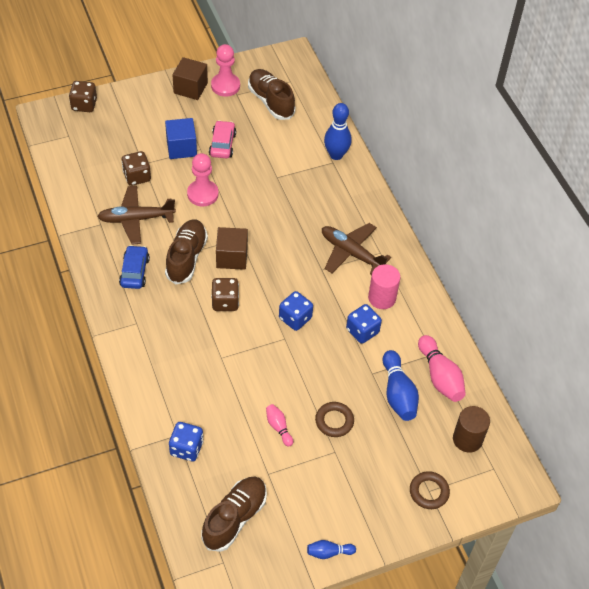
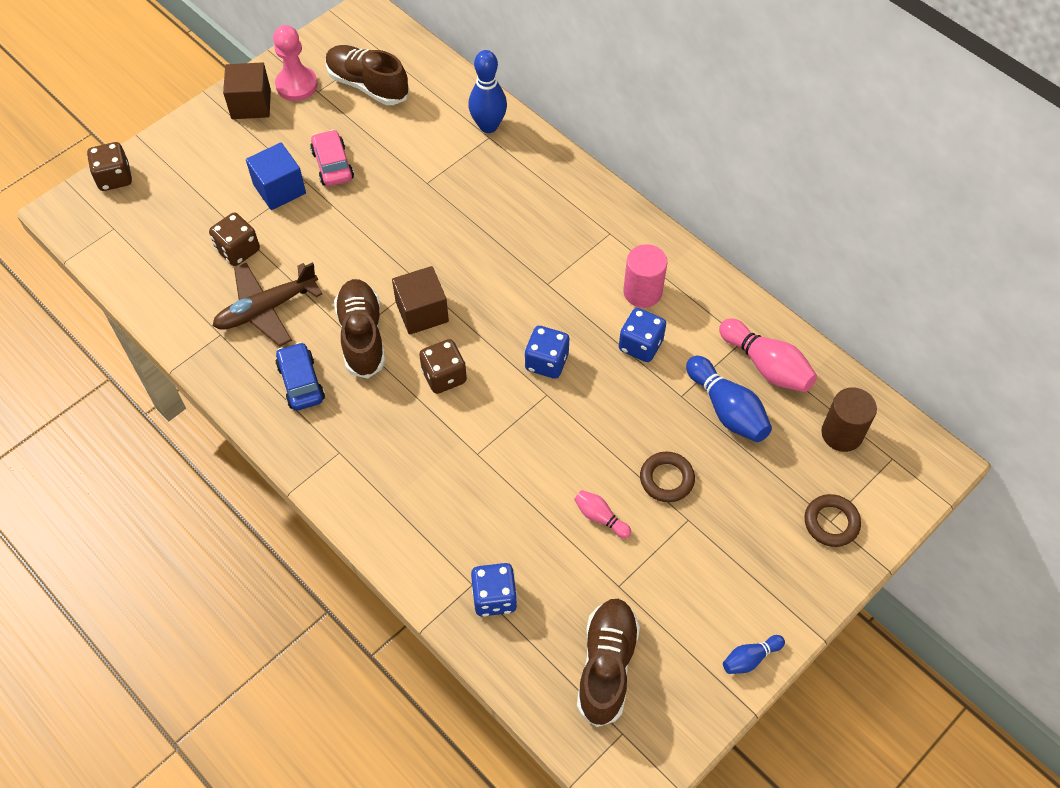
camera: 20 degrees left, 5 degrees up
(202, 194) = (340, 241): pink pawn -> none
(351, 253) = (573, 248): brown plane -> none

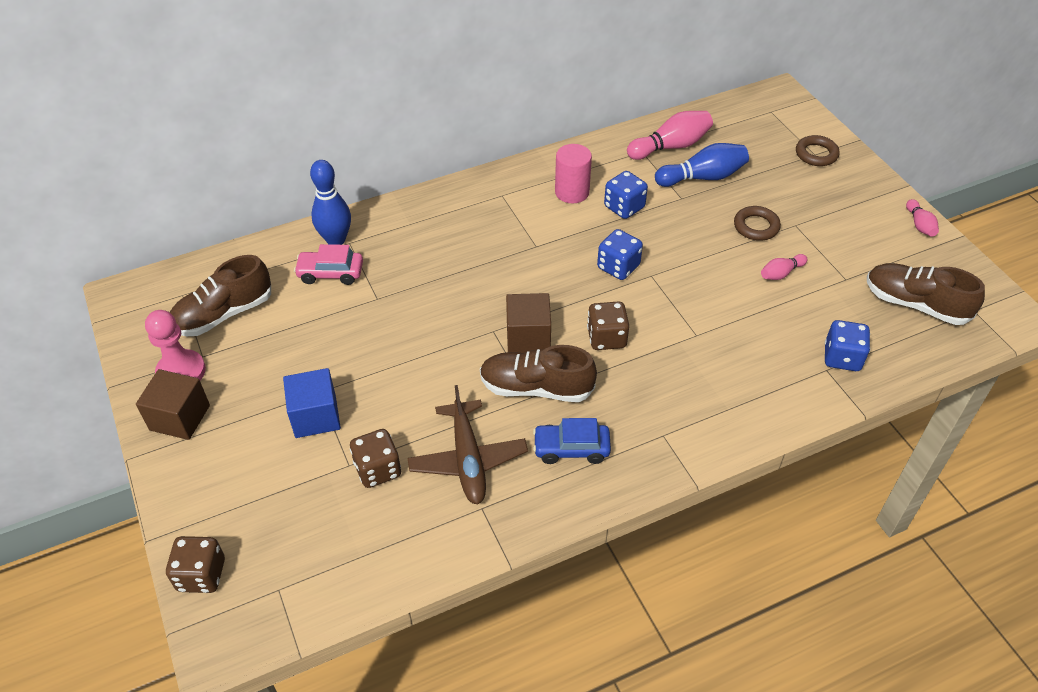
camera: 70 degrees left, 10 degrees down
(332, 165) = (311, 365): pink car -> pink car (330, 273)
(750, 658) = (919, 225): blue bowling pin -> pink bowling pin
(842, 434) = (743, 128): brown cylinder -> none

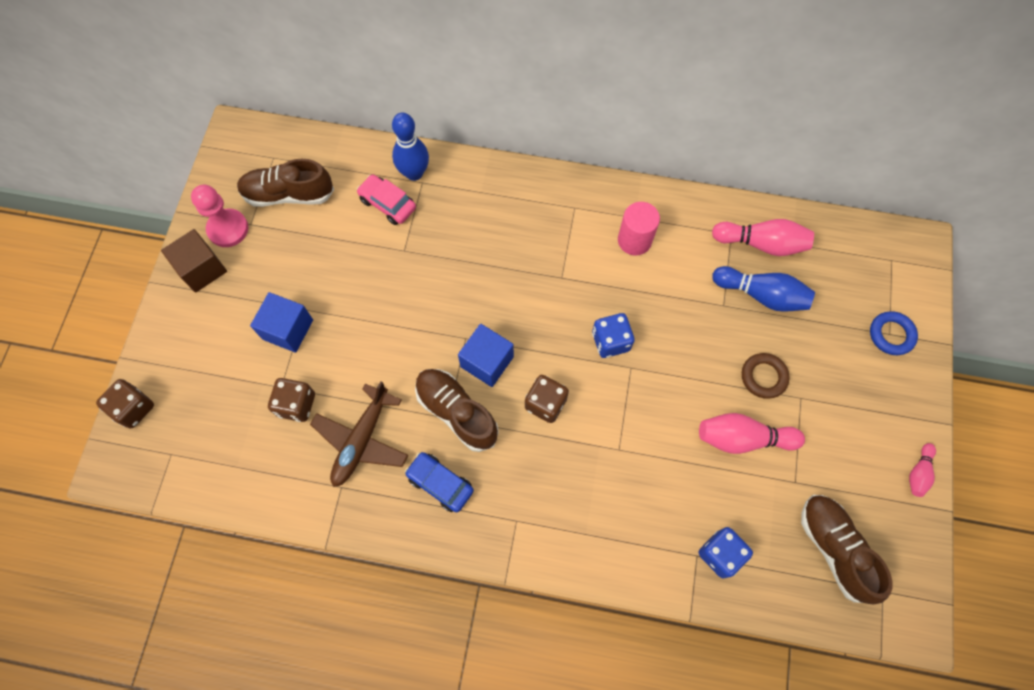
camera: 35 degrees right, 20 degrees up
(528, 337) = (487, 362): brown cube -> blue cube
(624, 207) = (665, 284): blue dice -> none
(781, 273) = (742, 438): pink bowling pin -> pink bowling pin, size x1.82
(816, 154) = (891, 335): brown ring -> blue ring

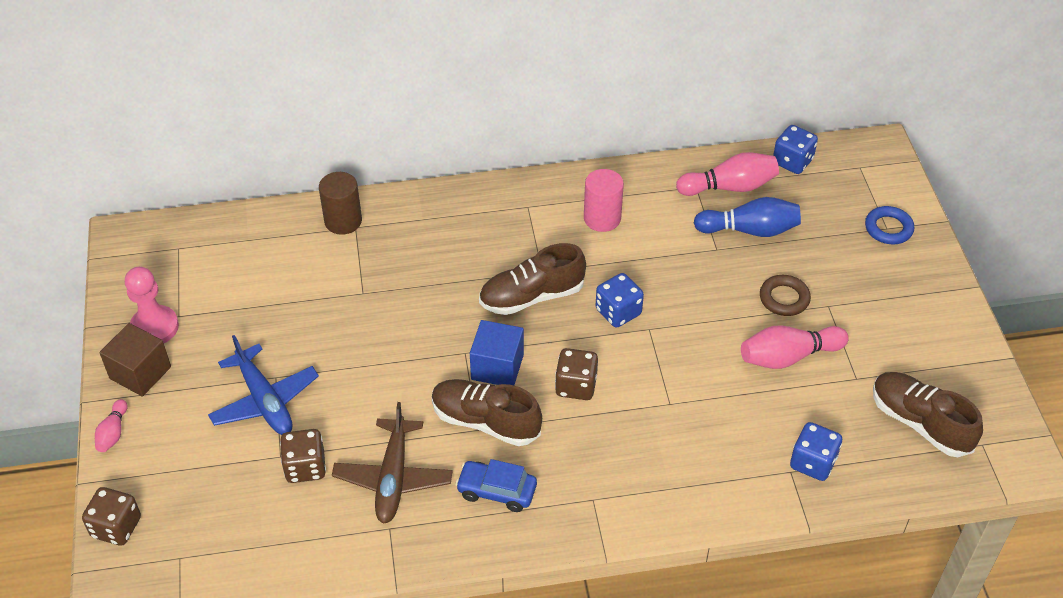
camera: 20 degrees left, 20 degrees down
(288, 194) = (210, 277): brown shoe -> brown shoe (531, 296)
(288, 329) = (265, 401): blue cube -> blue plane
(387, 204) = (326, 256): pink car -> none
(414, 173) = (343, 221): blue bowling pin -> brown cylinder
(830, 234) = (792, 162): none -> blue dice
(918, 473) = (968, 335): pink bowling pin -> pink bowling pin (113, 433)

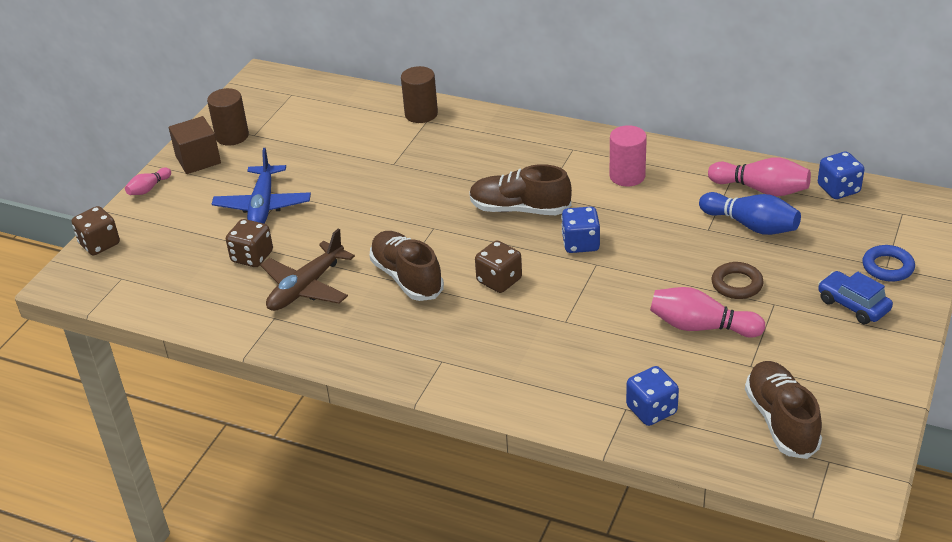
camera: 35 degrees right, 10 degrees down
(154, 327) = (232, 136): pink pawn -> brown cylinder
(496, 491) = (373, 326): blue car -> blue car (853, 305)
(497, 367) = (449, 246): blue cube -> none

